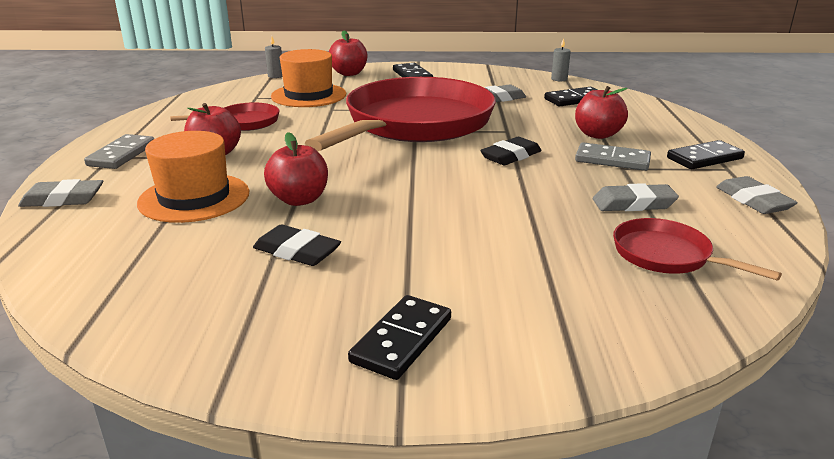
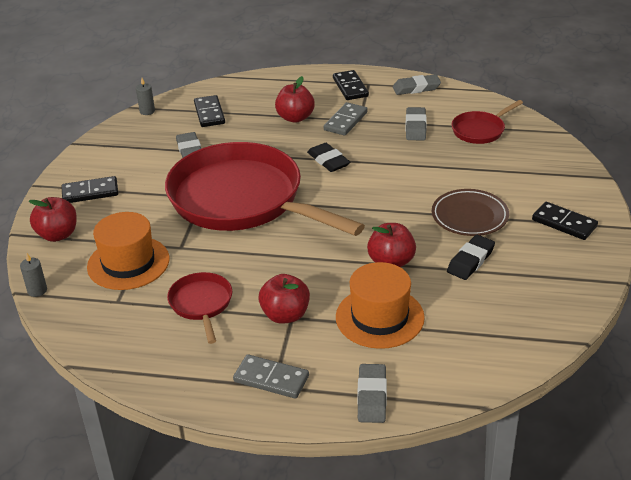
camera: 80 degrees left, 10 degrees up
(407, 249) = (469, 216): none -> brown plate

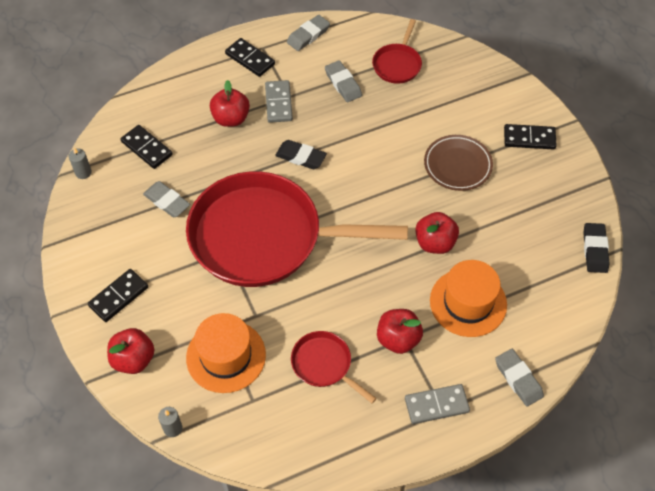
camera: 35 degrees left, 20 degrees up
(470, 261) = (491, 211): black eraser -> black eraser (595, 250)

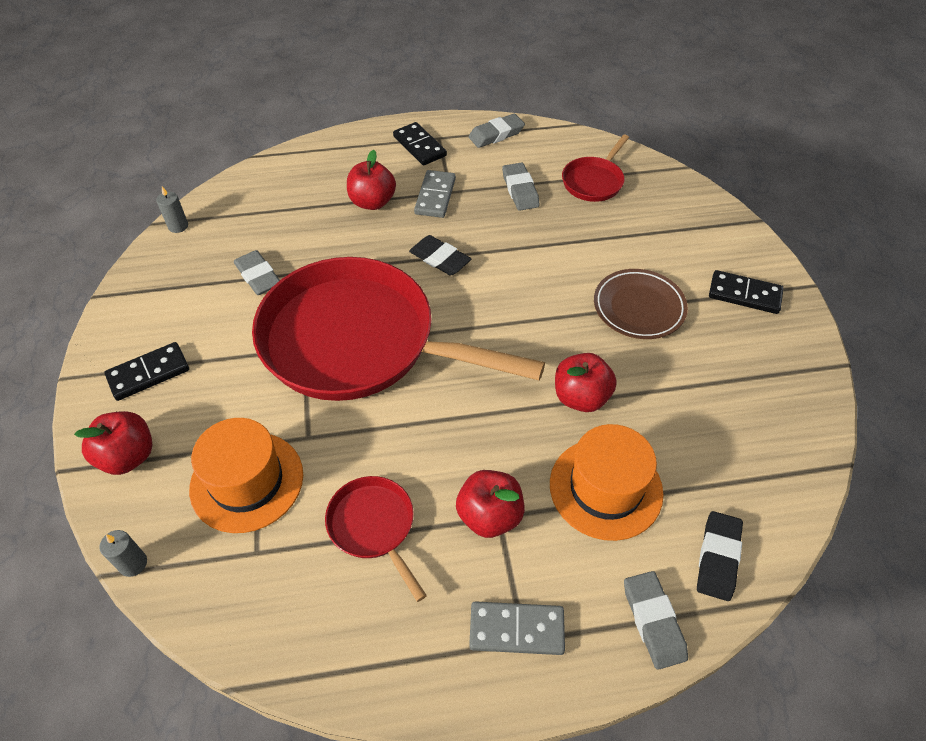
camera: 15 degrees right, 5 degrees down
(146, 148) = (261, 215): black domino -> none
(595, 250) = (811, 457): black eraser -> black eraser (718, 558)

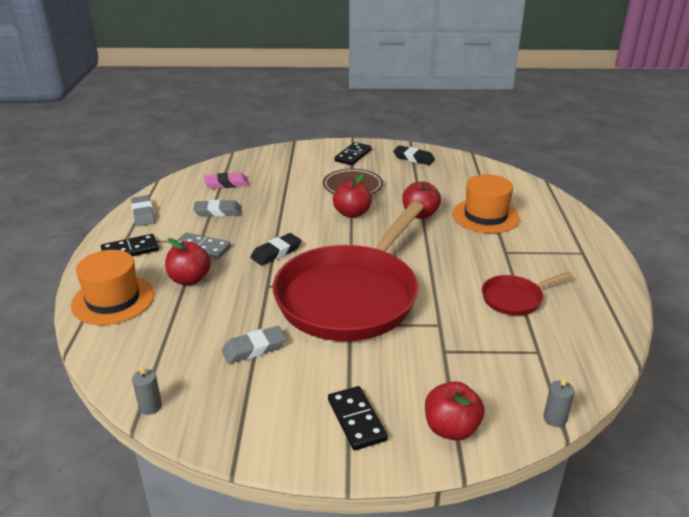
camera: 80 degrees left, 20 degrees down
(247, 481) = (478, 356): orange hat -> orange hat (113, 300)
(489, 516) = (505, 255): red apple -> red apple (352, 213)
(516, 629) = (576, 254): grey domino -> none
(594, 181) = (226, 184): red pan -> pink eraser
(653, 621) = (564, 215): grey eraser -> none
(718, 558) = (527, 193): black eraser -> black eraser (413, 158)

